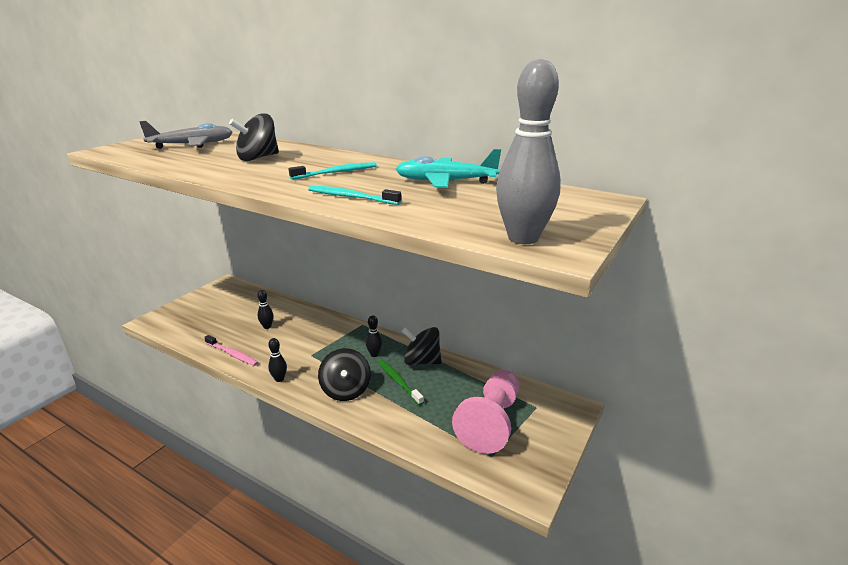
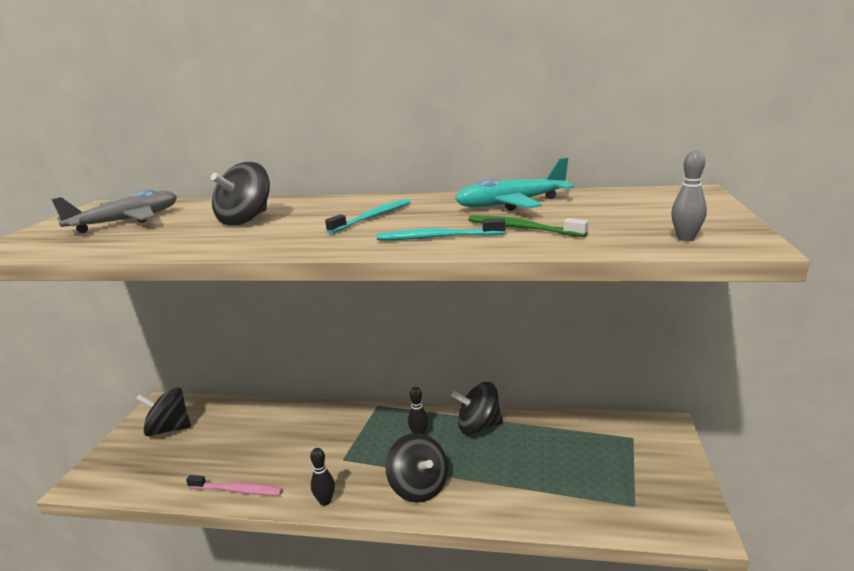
camera: 20 degrees left, 5 degrees down
(220, 302) = (169, 429): none -> black spinning top
(267, 327) = (259, 442): black bowling pin -> none
(399, 382) = (472, 457): green toothbrush -> green toothbrush (522, 228)
(491, 422) = (603, 469): pink pawn -> none
(523, 238) = (685, 238): grey bowling pin -> grey bowling pin, size x0.47

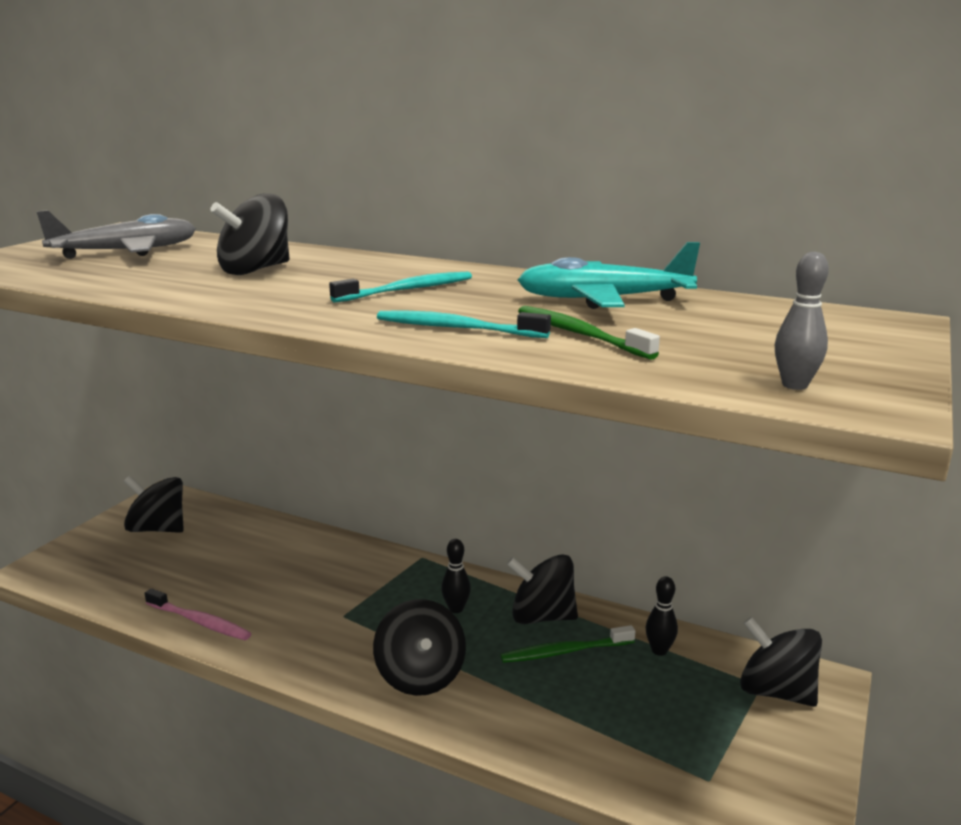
camera: 15 degrees right, 0 degrees up
(325, 501) = (295, 662): black bowling pin -> black bowling pin (659, 650)
(505, 446) = (565, 651): none -> green toothbrush
(643, 439) = (775, 691): none -> black spinning top

